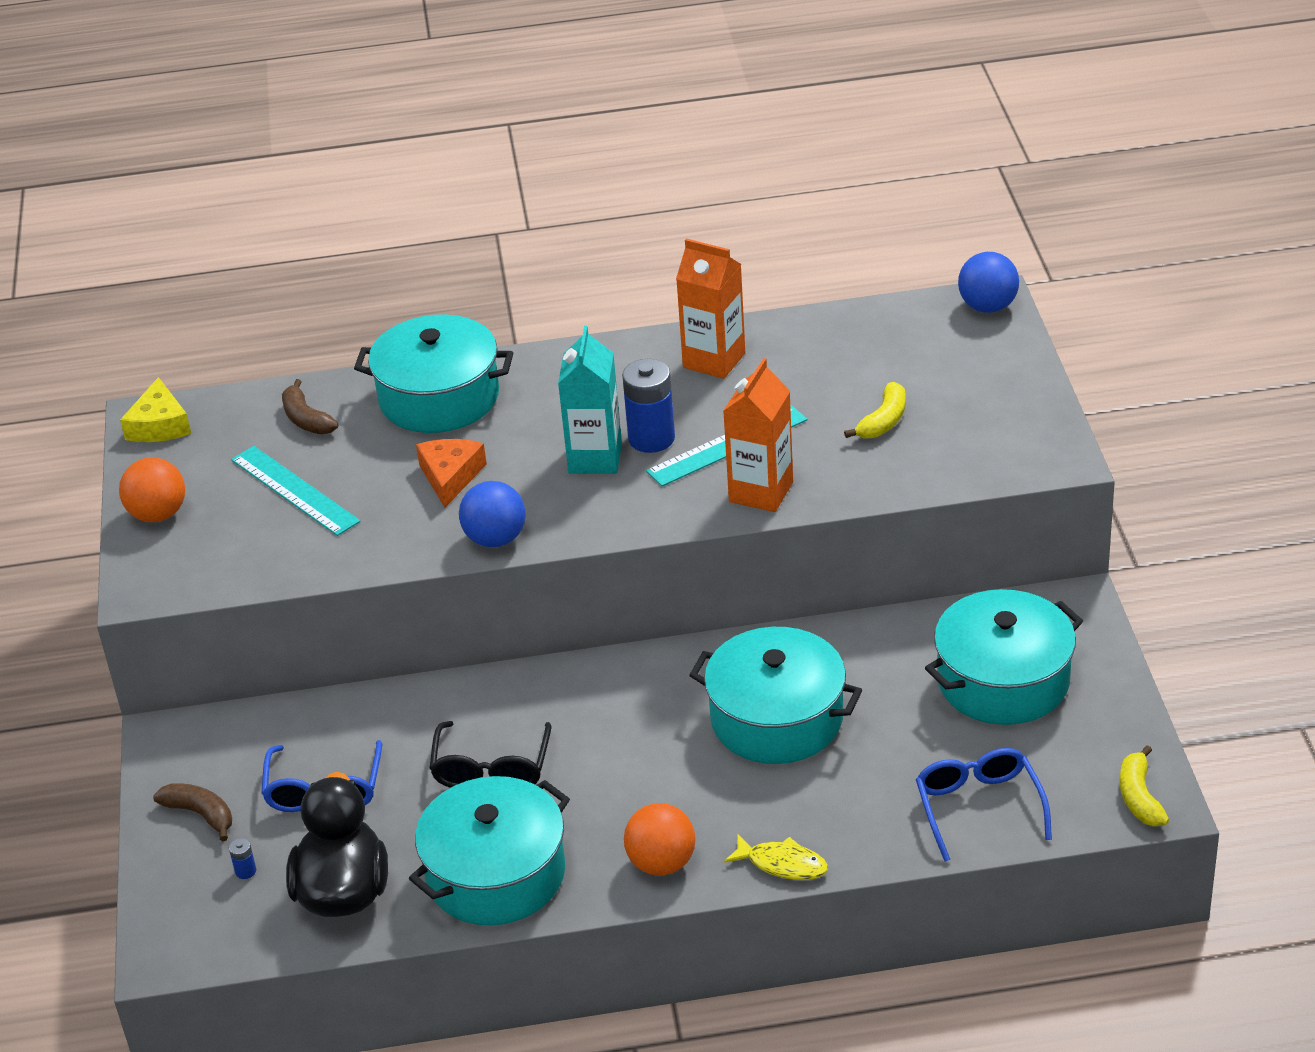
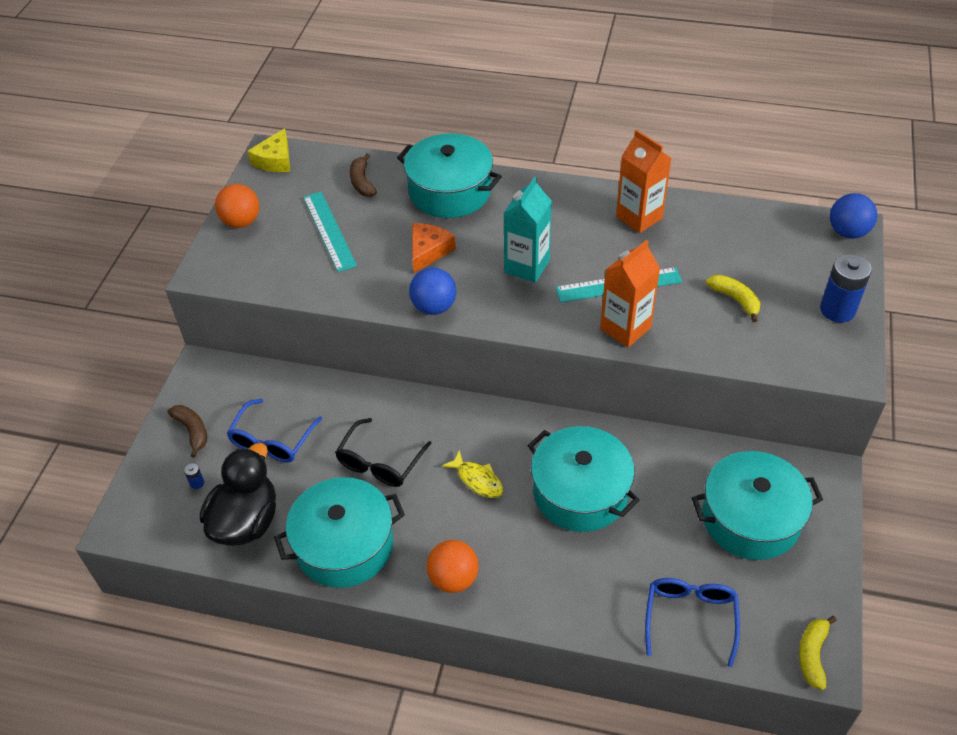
camera: 20 degrees right, 10 degrees up
(651, 438) = (570, 263): blue battery -> blue battery (837, 310)
(782, 864) = (533, 611): yellow fish -> yellow fish (477, 480)
(883, 421) = (735, 299): yellow banana -> yellow banana turned 90 degrees counterclockwise

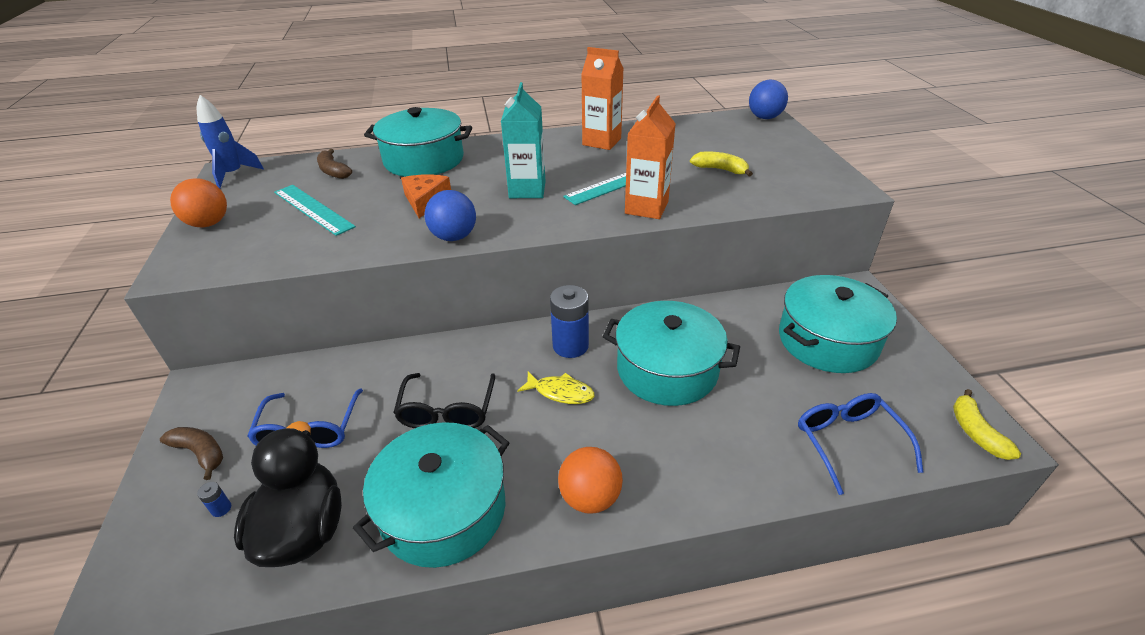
camera: 25 degrees left, 10 degrees down
(275, 160) = (233, 175): yellow cheese -> blue rocket
(837, 310) = (801, 157): blue battery -> blue battery (570, 346)

